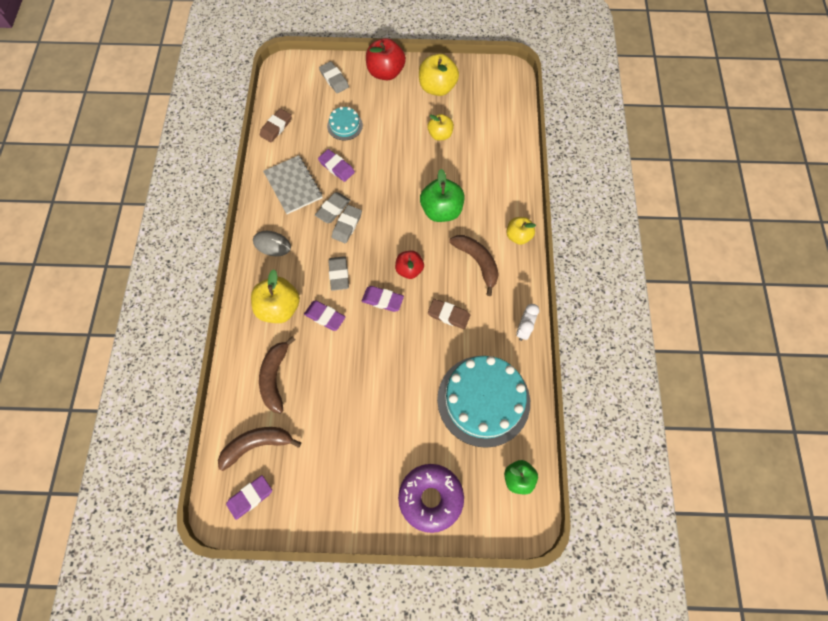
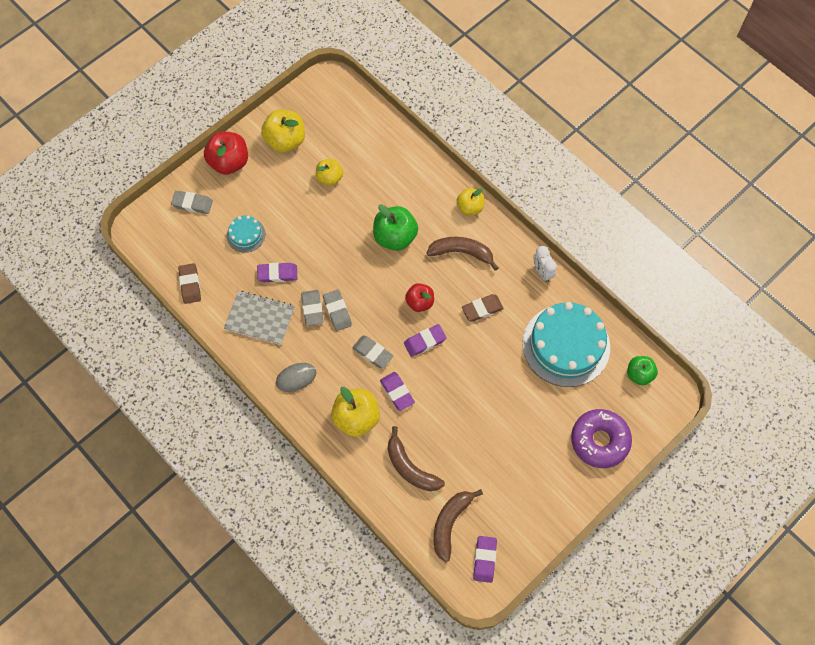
camera: 45 degrees left, 0 degrees up
(325, 316) = (397, 392): purple eraser -> purple eraser turned 75 degrees clockwise

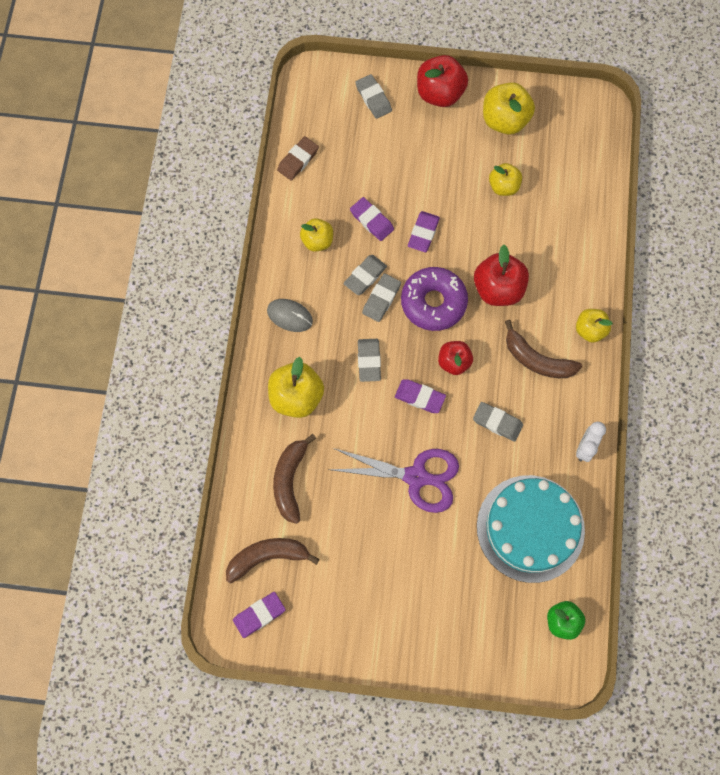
camera: 50 degrees right, 5 degrees up
(246, 235) = (384, 164): turquoise cake -> none
(260, 318) = (317, 241): grey notebook -> yellow apple
(395, 237) = (498, 289): green apple -> red apple
(397, 392) = (350, 412): purple eraser -> purple eraser (423, 233)
(462, 253) = (537, 359): brown banana -> brown banana turned 150 degrees clockwise
(475, 386) = (416, 477): none -> purple scissors
(482, 309) = (497, 422): brown eraser -> grey eraser
(599, 441) = (461, 634): purple donut -> purple donut (433, 302)

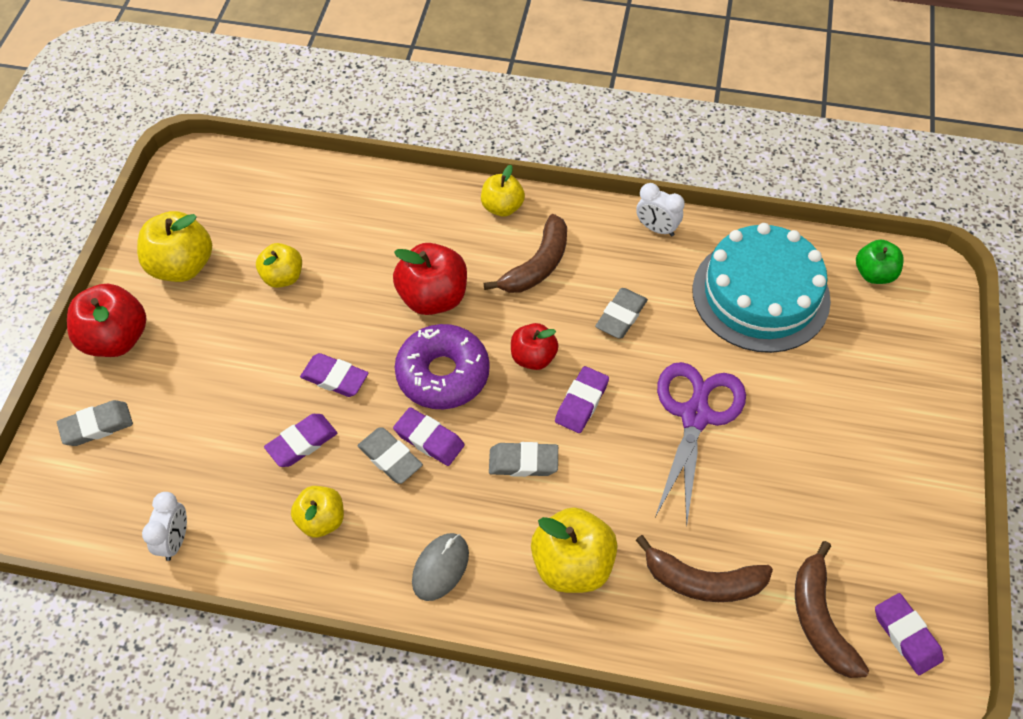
camera: 85 degrees left, 15 degrees down
(298, 160) = (175, 540): brown eraser -> white clock
(381, 299) = (429, 439): grey eraser -> purple eraser

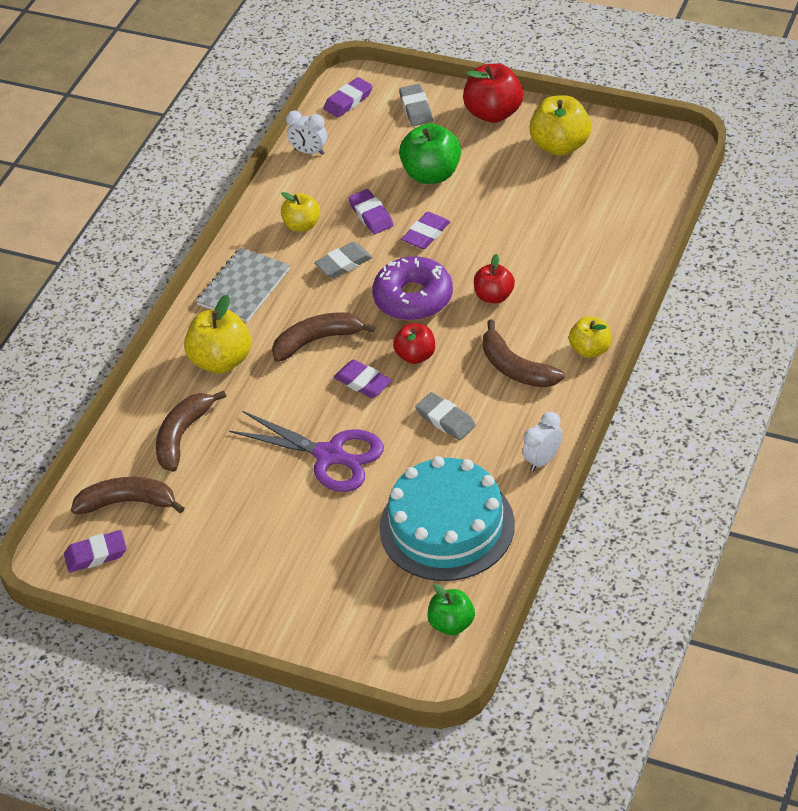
camera: 105 degrees right, 10 degrees down
(227, 388) = (431, 174): none -> green apple
(283, 277) = (536, 204): yellow apple -> none
(429, 439) = (354, 286): purple eraser -> purple eraser (348, 101)
(433, 297) = (494, 296): red apple -> red apple, size x0.63
(440, 567) = (244, 287): grey mouse -> grey notebook
(523, 462) = (317, 340): grey eraser -> brown banana

